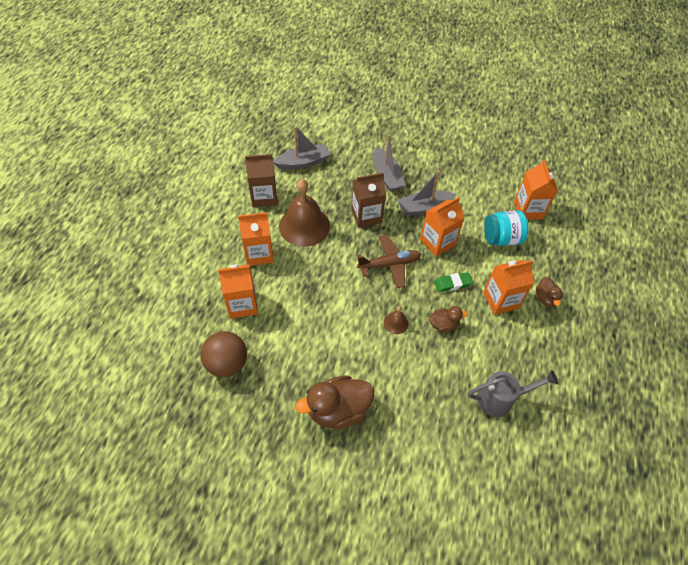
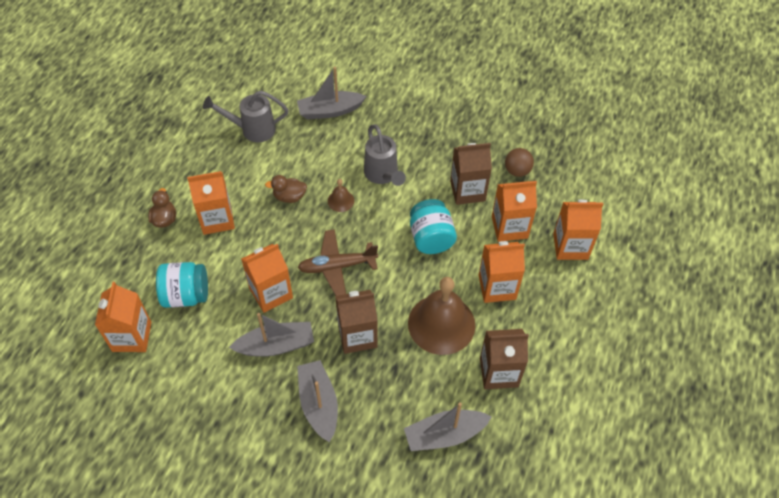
camera: 175 degrees left, 0 degrees up
(191, 289) = (570, 246): none -> orange carton
(227, 363) = (517, 171): brown ball -> brown ball, size x0.64
(278, 339) = (467, 191): none -> brown carton
(312, 291) = (431, 238): none -> turquoise jar
(338, 410) = (408, 128): brown duck -> none
(360, 352) = (383, 175): none -> grey watering can
(425, 430) = (330, 111): none -> grey boat
(452, 284) = (267, 240): green eraser -> none

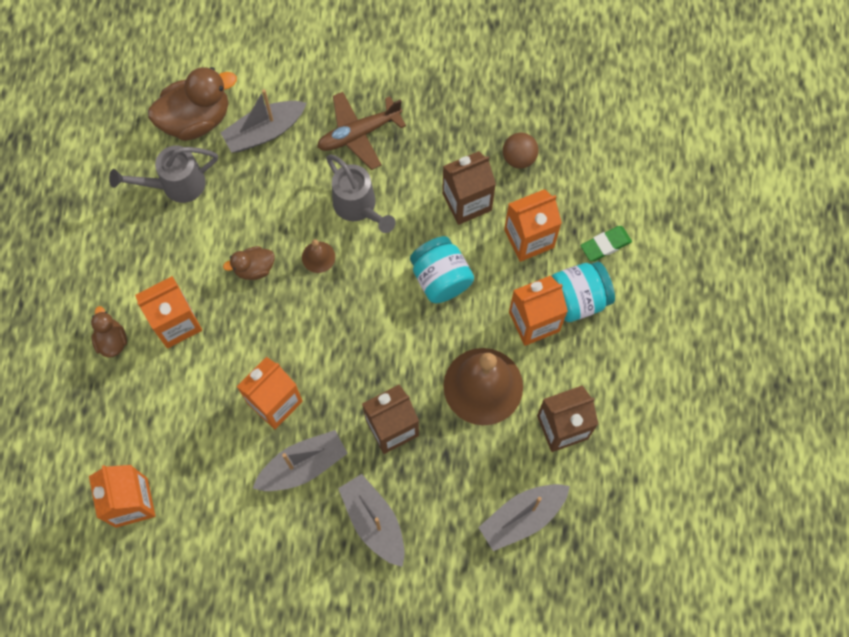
camera: 15 degrees left, 15 degrees up
(186, 295) = (175, 432): turquoise jar -> turquoise jar (578, 299)
(283, 92) = (196, 119): none -> brown duck
(337, 266) = (341, 346): brown plane -> brown plane (358, 134)
(570, 246) = (605, 245): orange carton -> green eraser

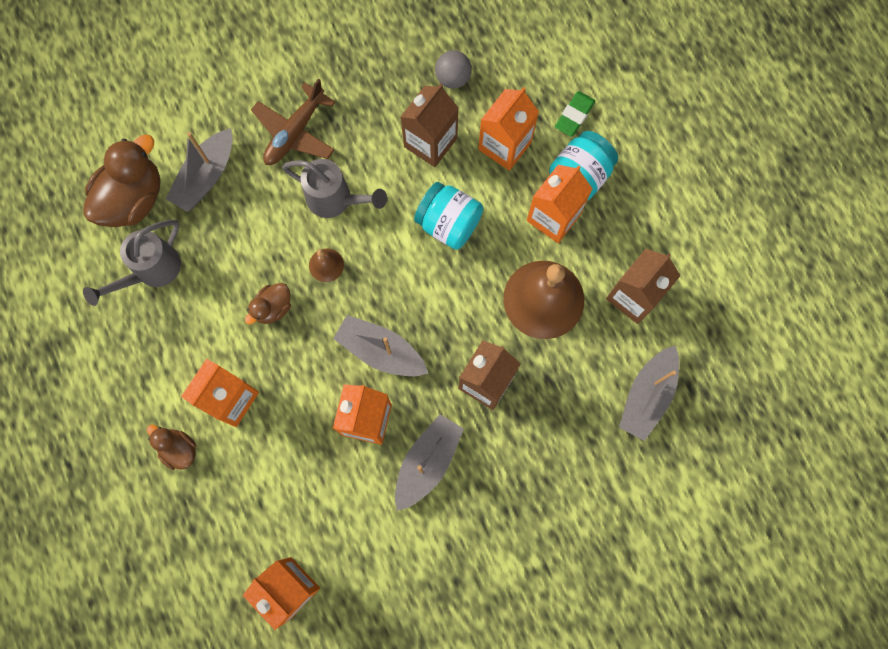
camera: 30 degrees left, 5 degrees up
(374, 522) = (521, 475): grey boat -> grey boat (381, 351)
(519, 158) = (453, 78): brown ball -> grey ball

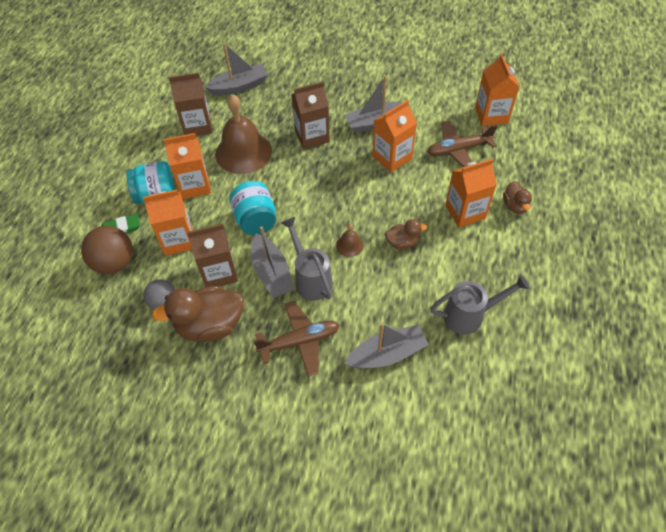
camera: 140 degrees left, 20 degrees down
(133, 199) = (452, 375): brown duck -> brown duck (210, 325)
(295, 491) = (458, 150): none -> brown plane
(381, 351) = (356, 182): grey boat -> grey boat (272, 273)
(540, 80) = (114, 263): none -> brown ball

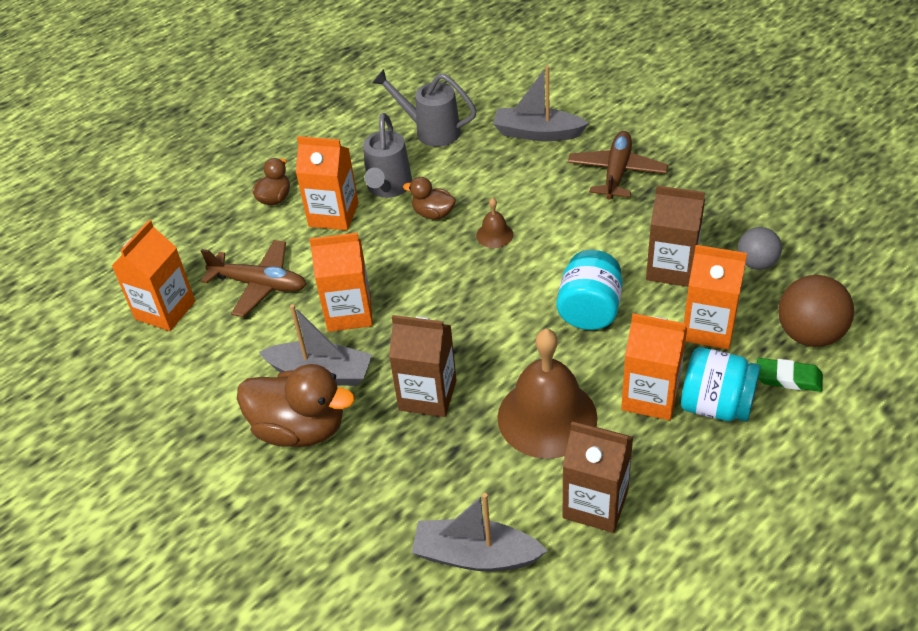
camera: 145 degrees left, 10 degrees down
(210, 325) = (709, 221): brown duck -> brown duck (300, 429)
(272, 273) = (607, 243): grey boat -> none
(300, 341) = (617, 172): brown plane -> brown plane turned 90 degrees clockwise
(311, 279) = (565, 220): grey watering can -> grey watering can (388, 188)

